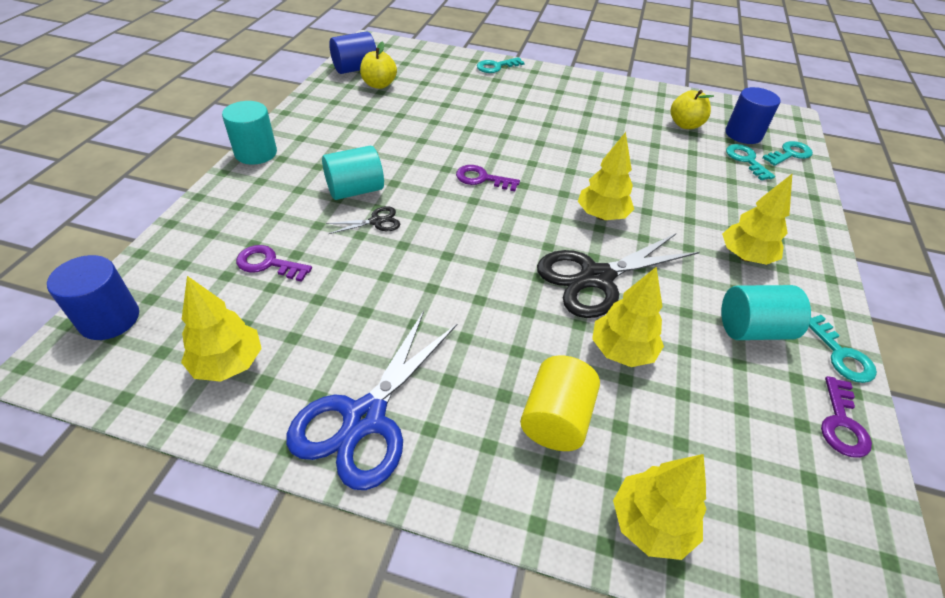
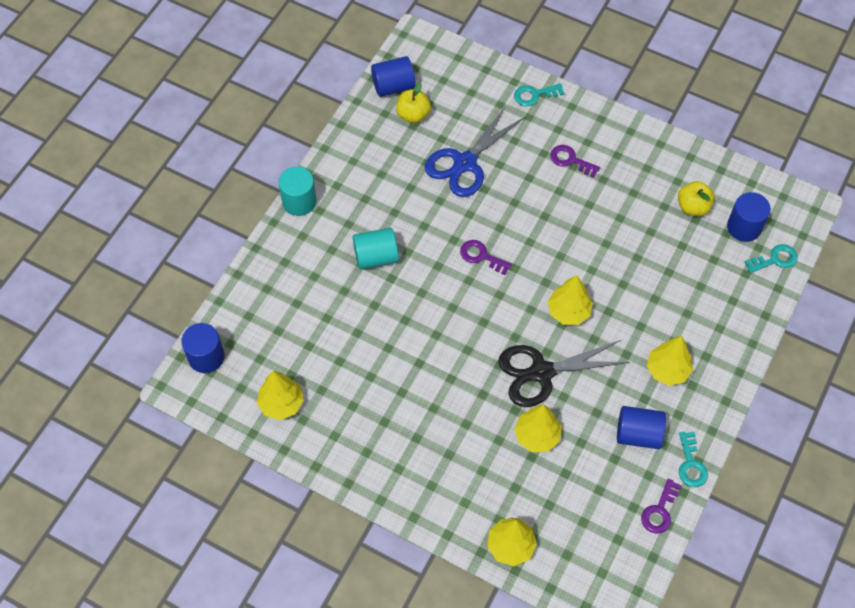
camera: 15 degrees right, 15 degrees up
(268, 264) = (307, 324): purple key -> purple key (570, 160)
(365, 418) = (361, 455): blue scissors -> blue scissors (465, 163)
(376, 221) = (388, 293): black scissors -> none
(556, 419) = (477, 475): yellow cylinder -> none
(746, 160) = (727, 262): turquoise key -> none
(752, 329) = (638, 434): turquoise cylinder -> blue cylinder

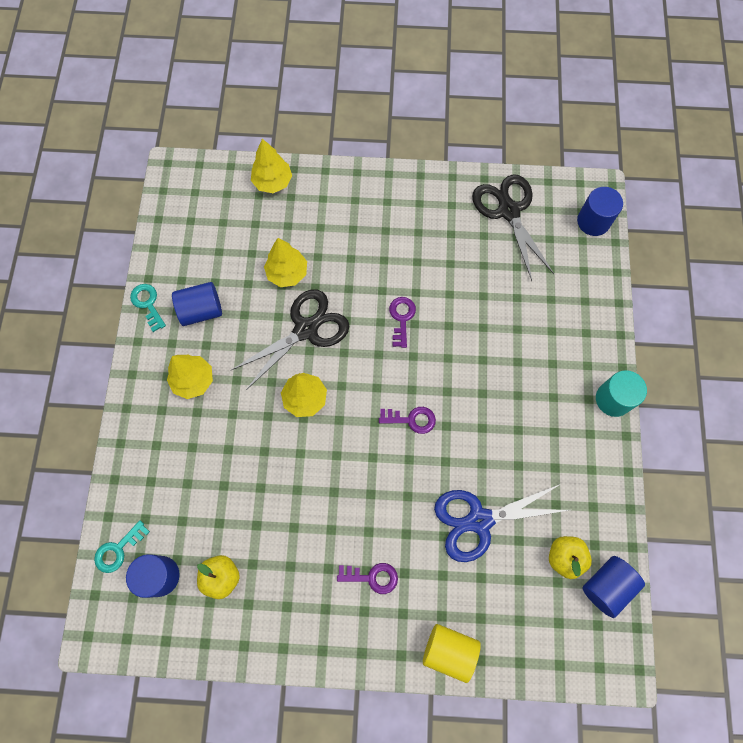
camera: 155 degrees right, 10 degrees up
(281, 403) = (508, 211): yellow tree -> black scissors
(376, 257) = (508, 374): turquoise cylinder -> none
(465, 163) = (479, 520): blue scissors -> blue scissors turned 120 degrees counterclockwise
(534, 95) = (449, 651): turquoise key -> yellow cylinder
(660, 511) = (163, 255): purple key -> purple key (401, 318)

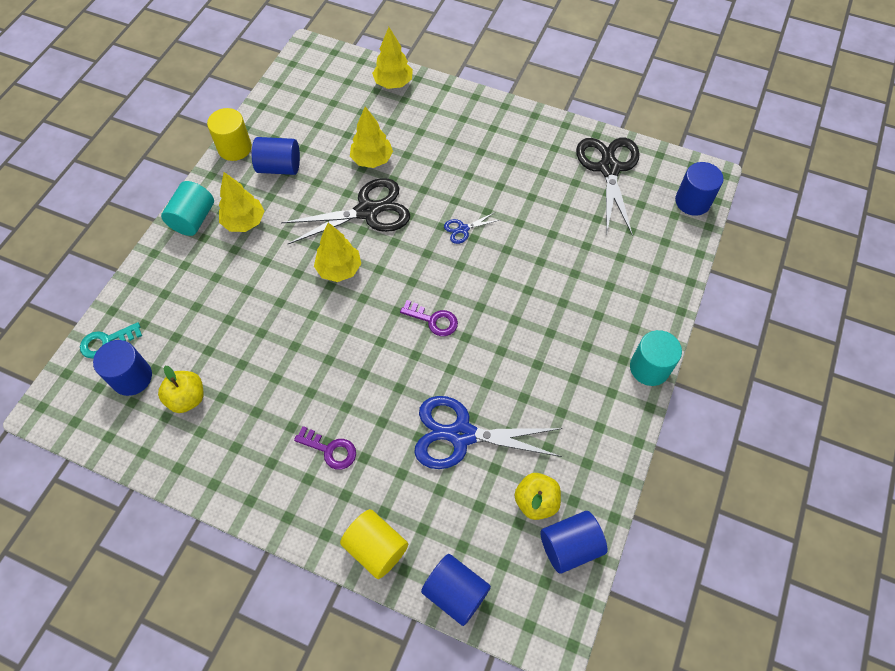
camera: 20 degrees right, 10 degrees down
(142, 394) = (193, 219): none -> turquoise cylinder
(148, 304) = (235, 148): turquoise key -> yellow cylinder
(401, 318) = (463, 229): purple key -> blue scissors
(530, 663) = (455, 592): none -> blue cylinder

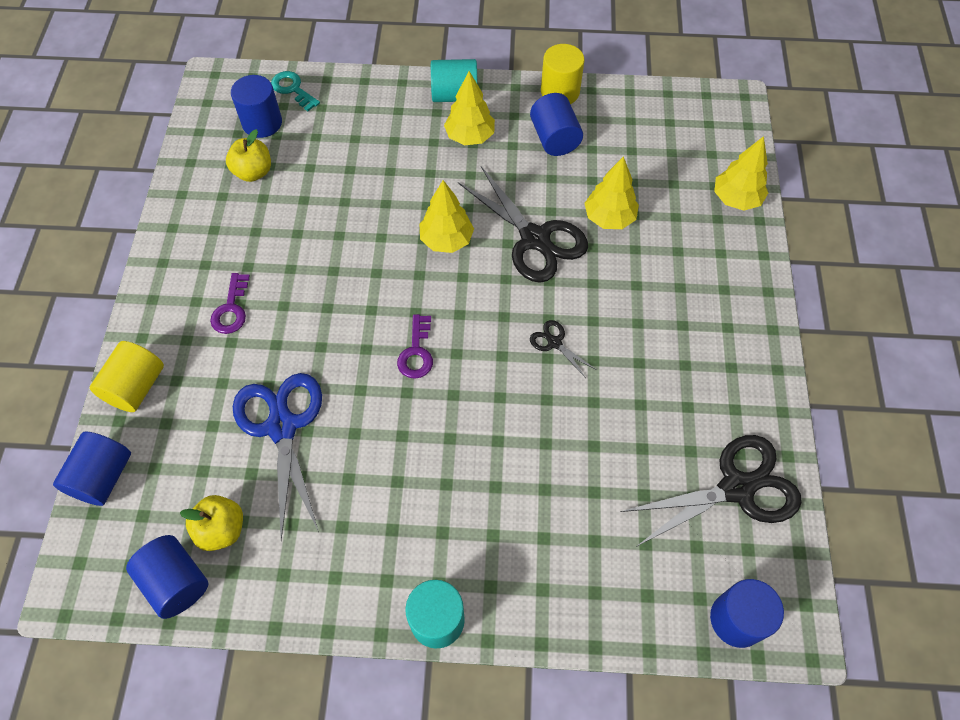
camera: 70 degrees right, 0 degrees up
(463, 229) = (554, 343): blue scissors -> black scissors

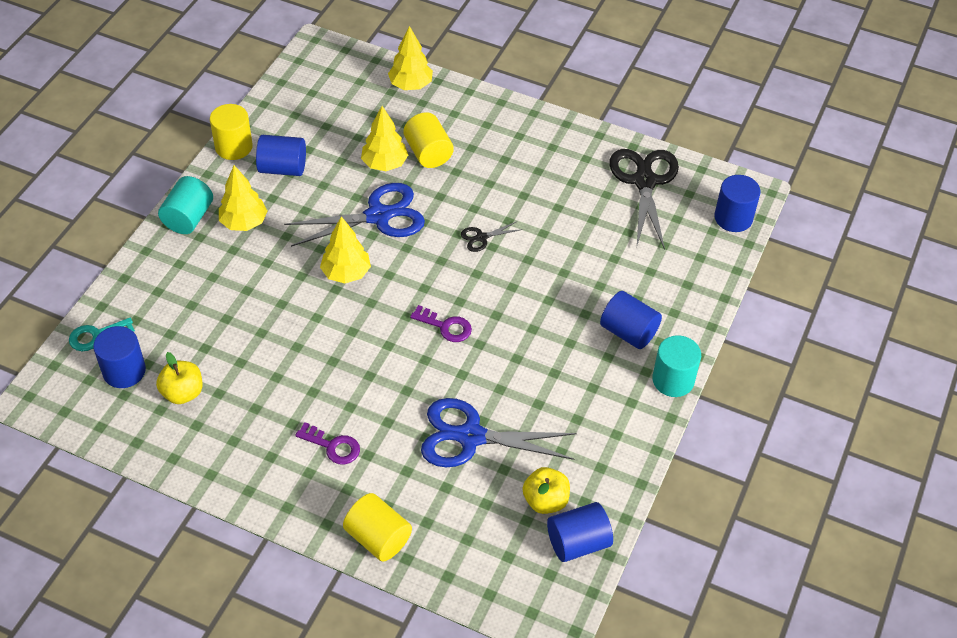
camera: 70 degrees left, 10 degrees down
(103, 477) = (458, 580): blue cylinder -> blue cylinder (628, 332)
(535, 239) = (378, 216): black scissors -> blue scissors
(647, 250) = (428, 153): none -> yellow cylinder

